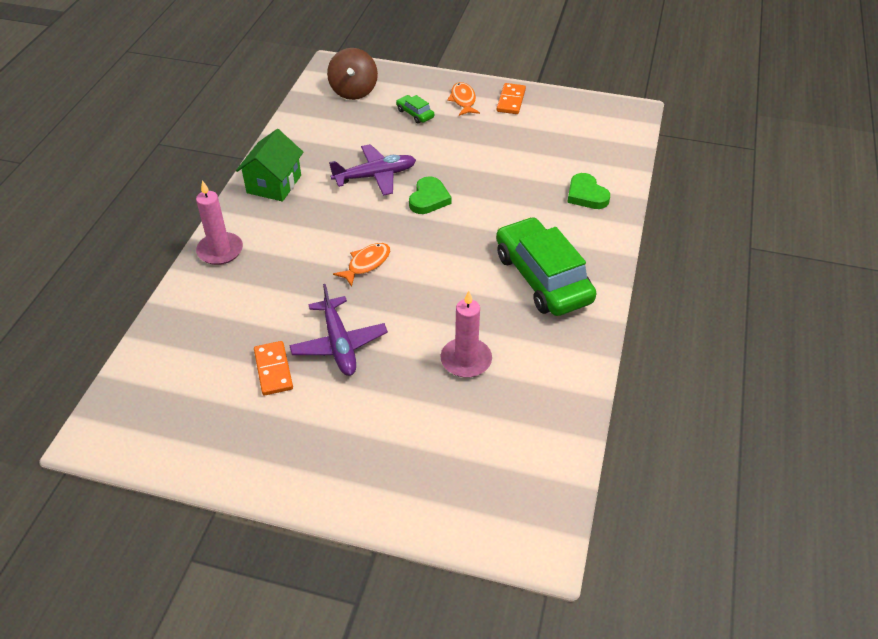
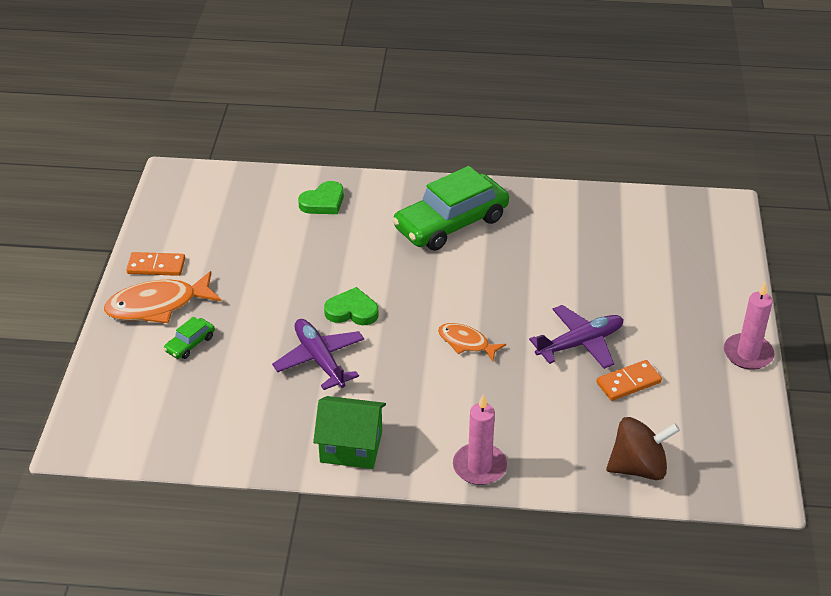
camera: 100 degrees left, 5 degrees down
(354, 91) = (141, 410): brown spinning top -> brown spinning top (638, 467)
(463, 100) = (158, 305): orange fish -> orange fish, size x1.69
(466, 360) = (568, 260): pink candle -> pink candle (748, 354)

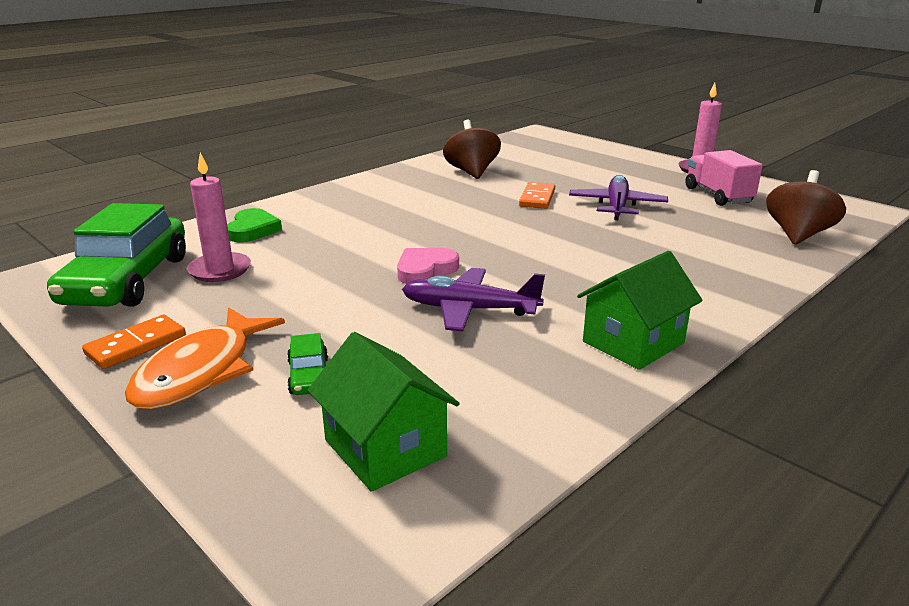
camera: 50 degrees left, 15 degrees down
(159, 407) = (385, 448): none -> green house
(352, 311) = (425, 270): green heart -> pink heart
(451, 223) = (391, 198): green car -> green car (127, 280)
(466, 343) = (552, 241): orange fish -> none
(479, 466) = (735, 291): pink candle -> pink candle (220, 270)
(559, 229) = (472, 172): none -> brown spinning top
(628, 382) = (686, 207): orange domino -> orange domino (537, 198)
(684, 390) = (718, 195): none -> pink truck

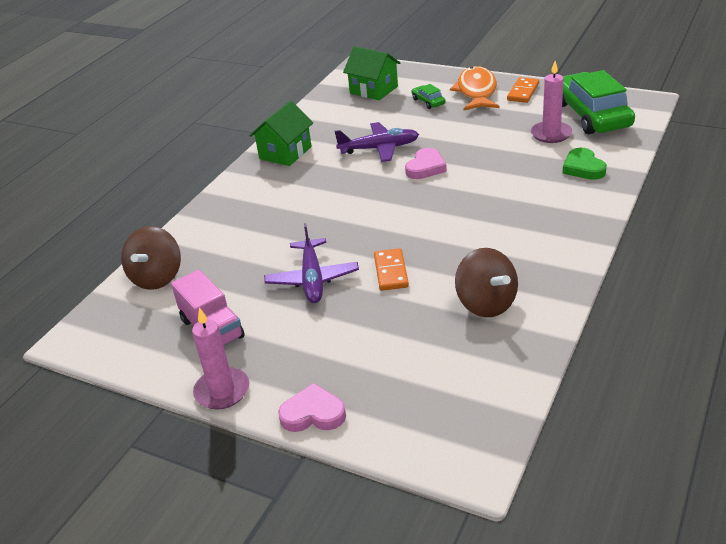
camera: 165 degrees right, 10 degrees up
(630, 155) = (313, 414): none -> pink heart

